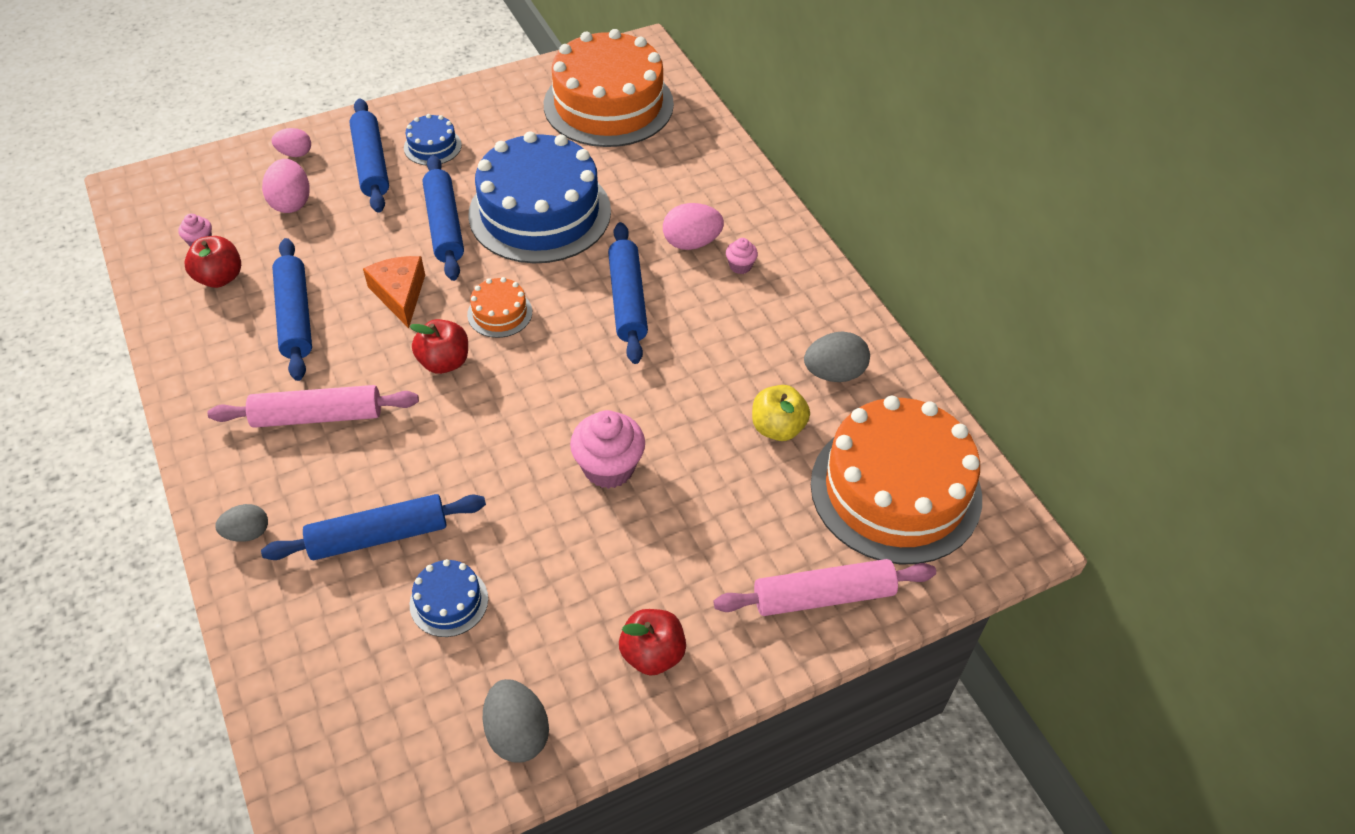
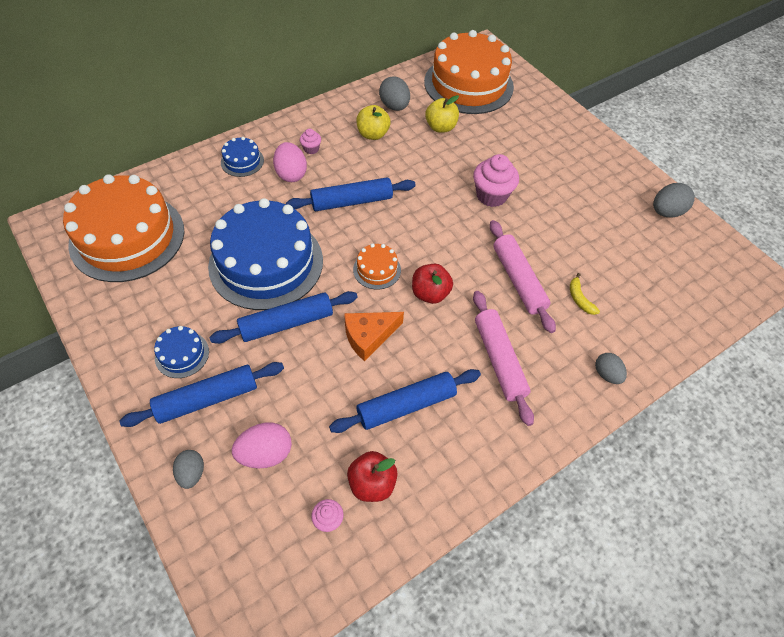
camera: 100 degrees left, 5 degrees up
(295, 153) = (191, 473): pink egg -> grey egg
(378, 536) = (579, 299): blue rolling pin -> yellow banana
(449, 601) = (608, 254): blue cake -> blue cake (242, 161)
(652, 654) = (599, 166): red apple -> none
(767, 338) = (373, 134): none -> yellow apple
(823, 596) = (541, 108): pink rolling pin -> pink rolling pin (518, 280)

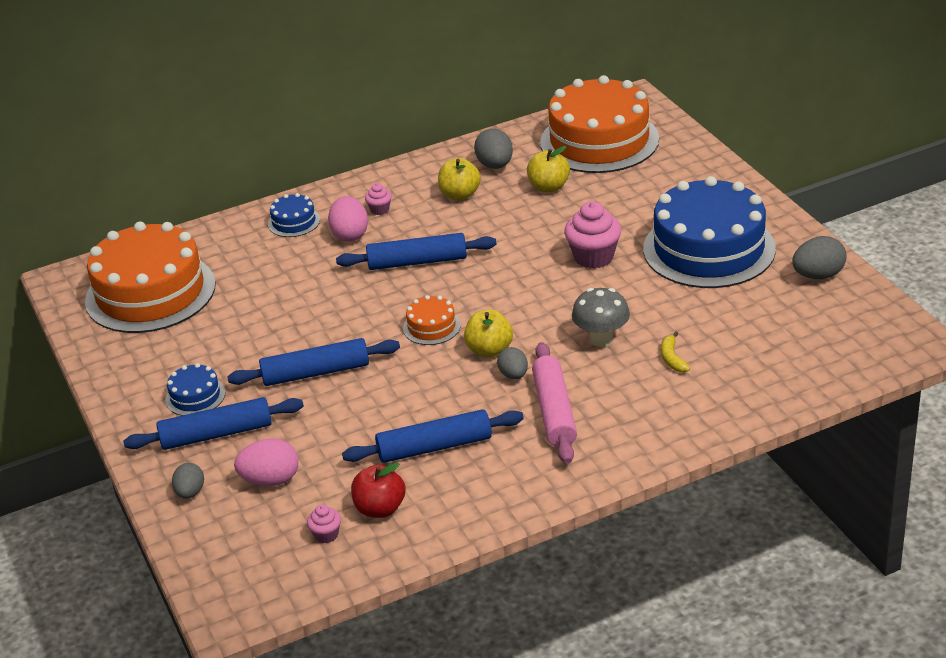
camera: 15 degrees right, 20 degrees down
(266, 263) = (303, 318): blue cake -> blue cake (709, 249)
(369, 336) = (407, 387): orange cheese -> none
(430, 293) = (489, 350): red apple -> yellow apple
(518, 280) = (601, 339): pink rolling pin -> grey mushroom
(606, 374) = (680, 428): grey egg -> grey egg (513, 375)

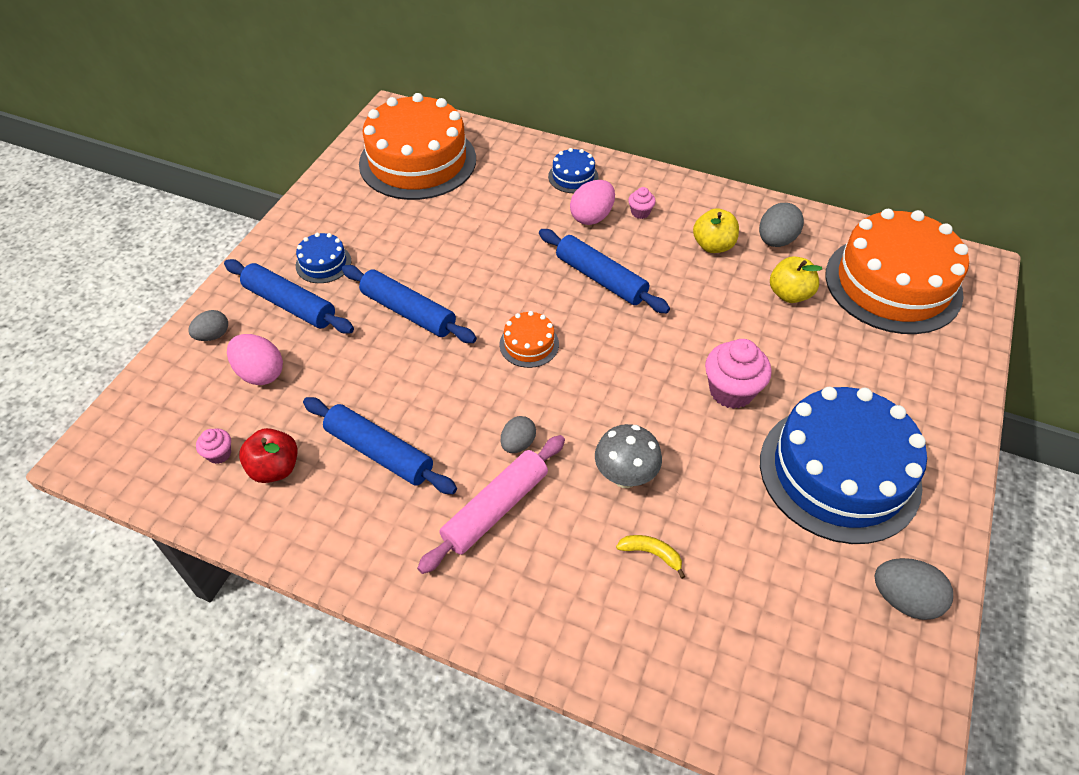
camera: 45 degrees right, 15 degrees up
(489, 350) = (535, 403): yellow apple -> none
(672, 358) = (651, 554): yellow banana -> yellow banana turned 75 degrees clockwise

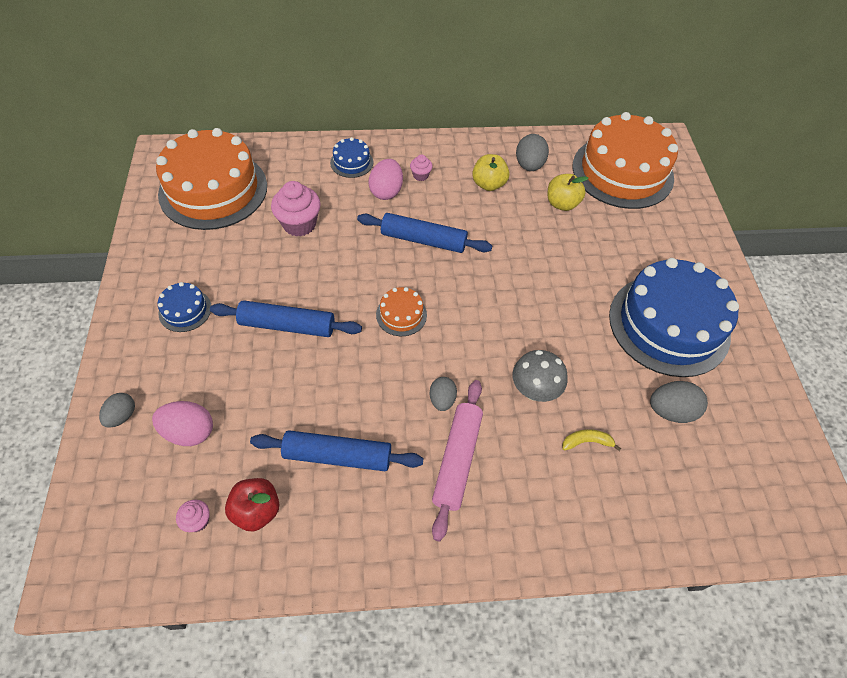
camera: 30 degrees left, 5 degrees up
(290, 305) = (177, 359): blue rolling pin -> none
(731, 391) = (566, 293): pink cupcake -> pink cupcake (299, 224)
(904, 599) = (757, 397): grey egg -> grey egg (671, 411)

